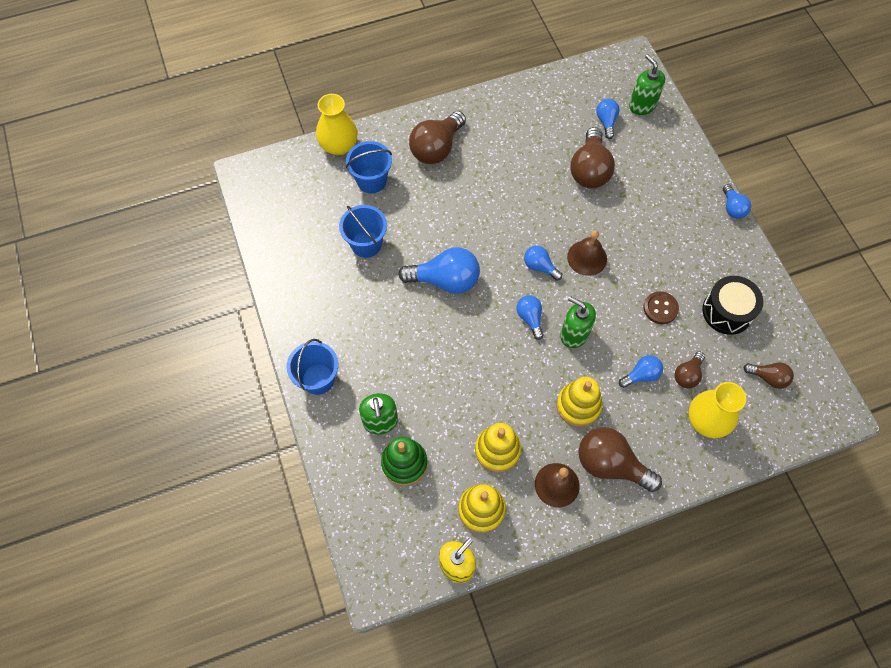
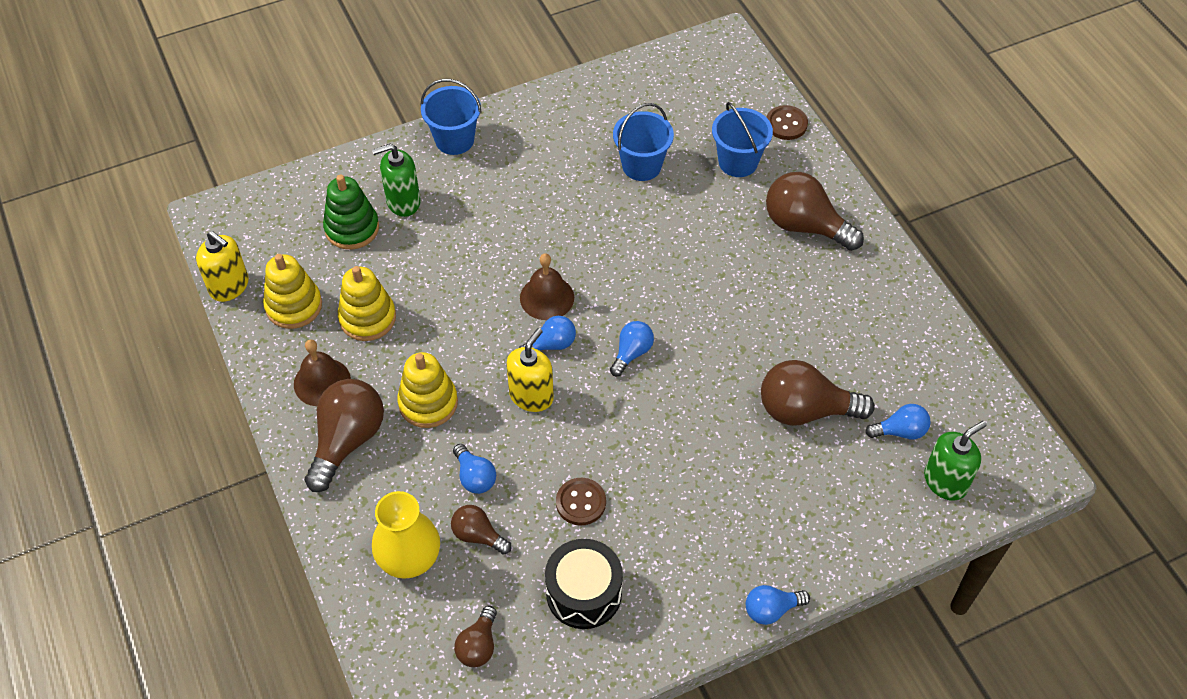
camera: 85 degrees right, 10 degrees down
(339, 146) = (786, 124): yellow vase -> brown button
(445, 280) = (598, 250): blue light bulb -> none
(574, 334) = (531, 396): green soap dispenser -> yellow soap dispenser
(587, 258) = (653, 409): brown bell -> brown bell (547, 297)

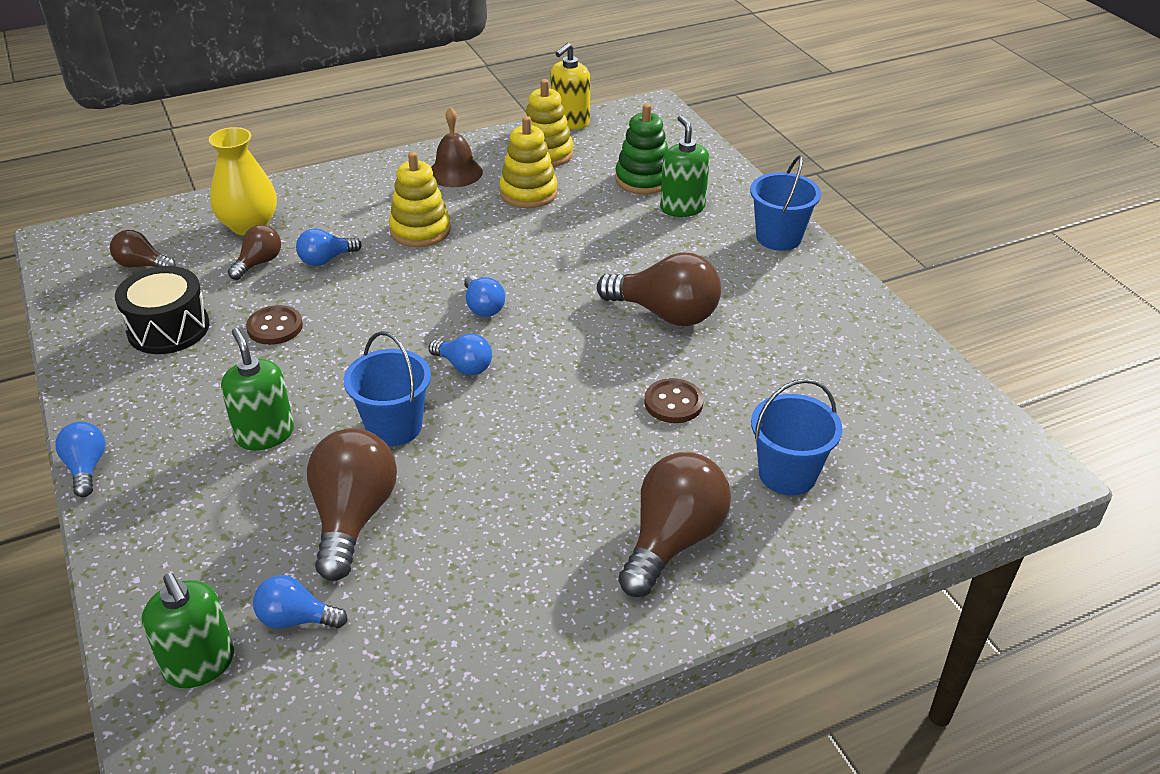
camera: 90 degrees right, 15 degrees down
(347, 441) = (386, 188): brown light bulb -> brown light bulb (665, 314)
(531, 396) = (417, 294): yellow soap dispenser -> none
(547, 297) = (549, 304): brown bell -> none
(641, 166) = (764, 380): blue bucket -> blue bucket (394, 426)
(722, 484) = (265, 434): none -> green soap dispenser
(786, 124) = (877, 533): brown button -> brown button (673, 403)
(900, 431) = (296, 619): blue light bulb -> blue light bulb turned 105 degrees clockwise

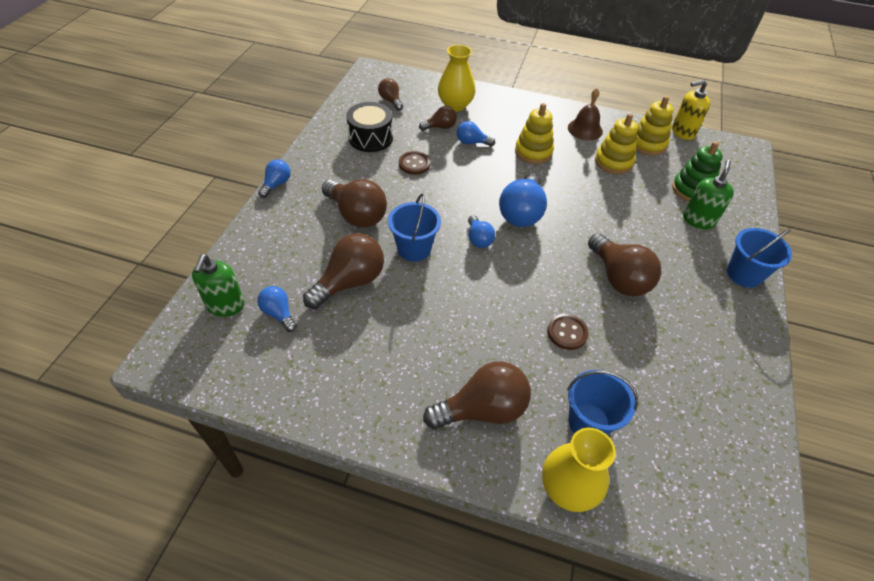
camera: 40 degrees right, 10 degrees up
(265, 434) = (356, 215): green soap dispenser -> brown light bulb
(483, 307) = (521, 212): blue light bulb -> blue light bulb, size x1.84
(834, 549) = (568, 488): none -> yellow vase

